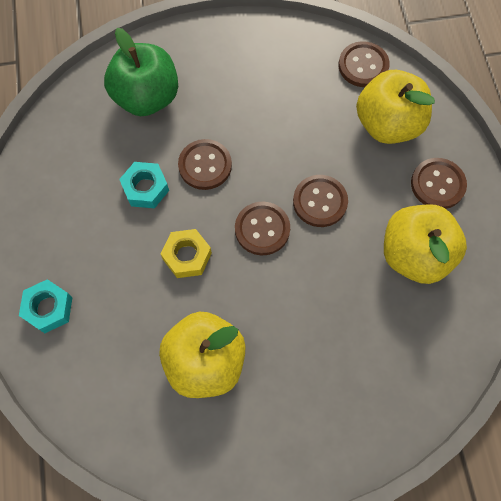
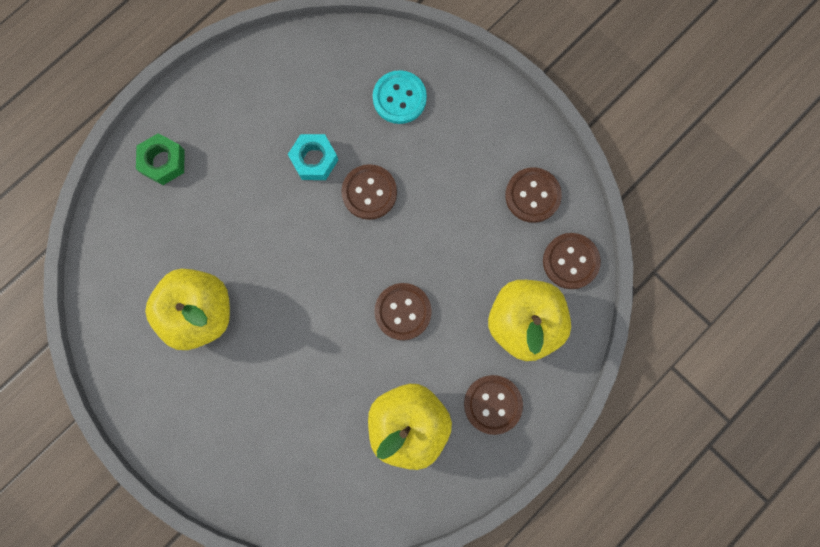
camera: 55 degrees right, 10 degrees up
(48, 308) = (163, 162): turquoise nut -> green nut
(147, 97) = (399, 98): green apple -> turquoise button
(187, 256) = (277, 236): yellow nut -> none
(262, 229) = (343, 280): brown button -> brown button (532, 195)

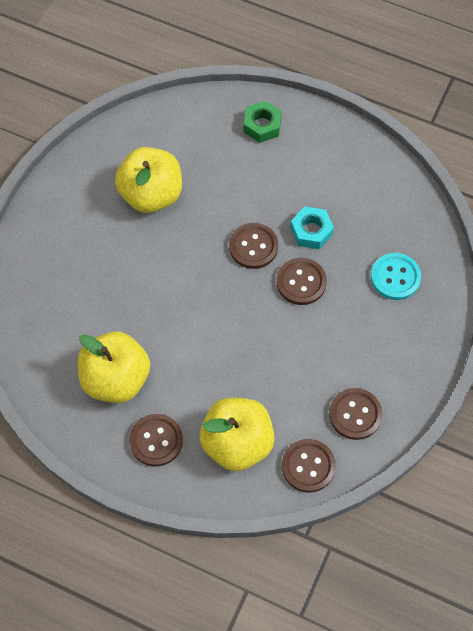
camera: 70 degrees right, 15 degrees down
(403, 312) = (209, 343): brown button -> brown button (253, 247)

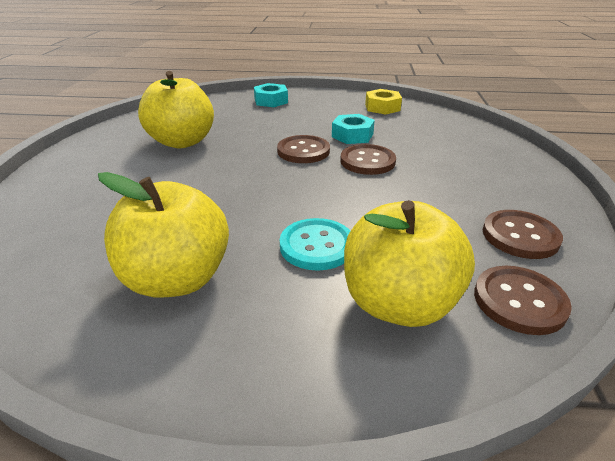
camera: 20 degrees left, 30 degrees down
(156, 440) = (269, 335): brown button -> none
(262, 125) = (271, 101): green nut -> turquoise nut
(374, 179) = (382, 107): none -> yellow nut
(395, 277) = (452, 144): turquoise button -> turquoise button (316, 246)

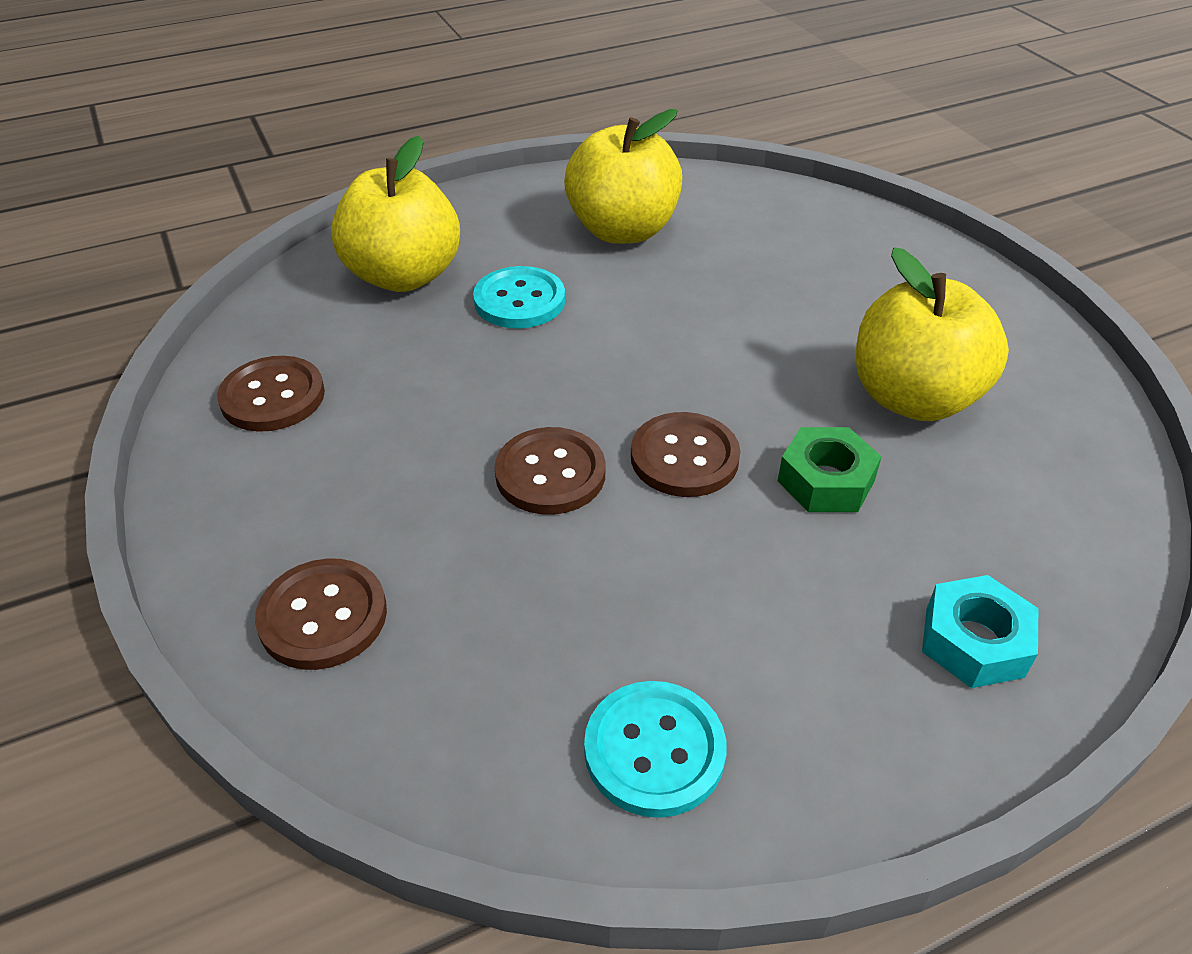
camera: 150 degrees right, 10 degrees up
(258, 132) = (826, 481): none -> green nut
(352, 135) = (635, 552): turquoise nut -> none
(382, 107) = (654, 750): yellow nut -> turquoise button
(519, 301) = (284, 314): brown button -> brown button (323, 616)

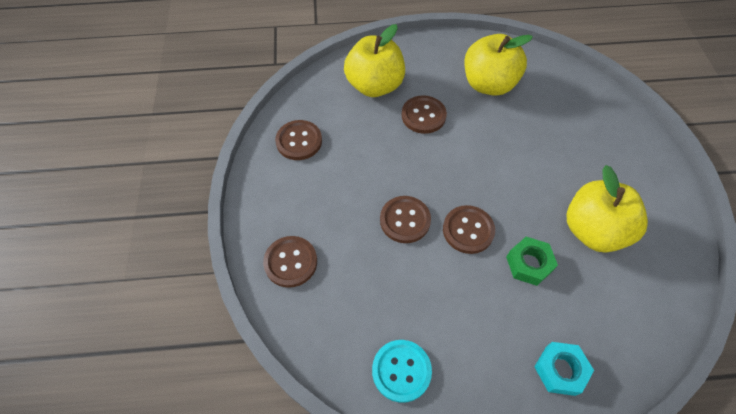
camera: 20 degrees right, 15 degrees up
(519, 300) = (423, 115): turquoise button -> brown button

